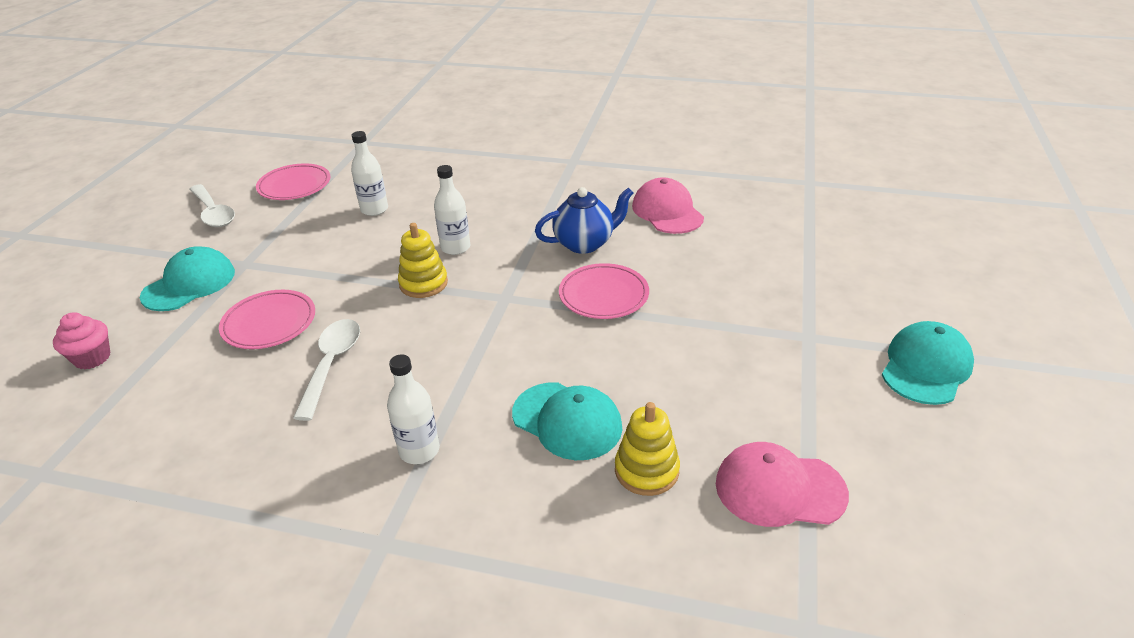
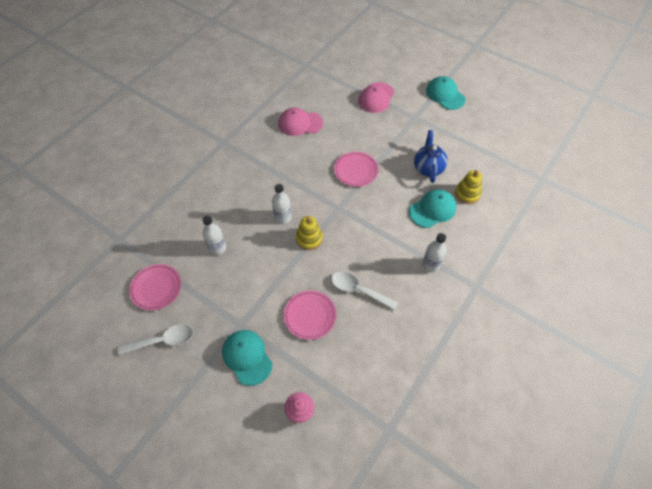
camera: 70 degrees left, 20 degrees up
(585, 243) = (310, 164): blue teapot -> blue teapot (428, 168)
(779, 489) = (488, 161): pink cap -> pink cap (376, 98)

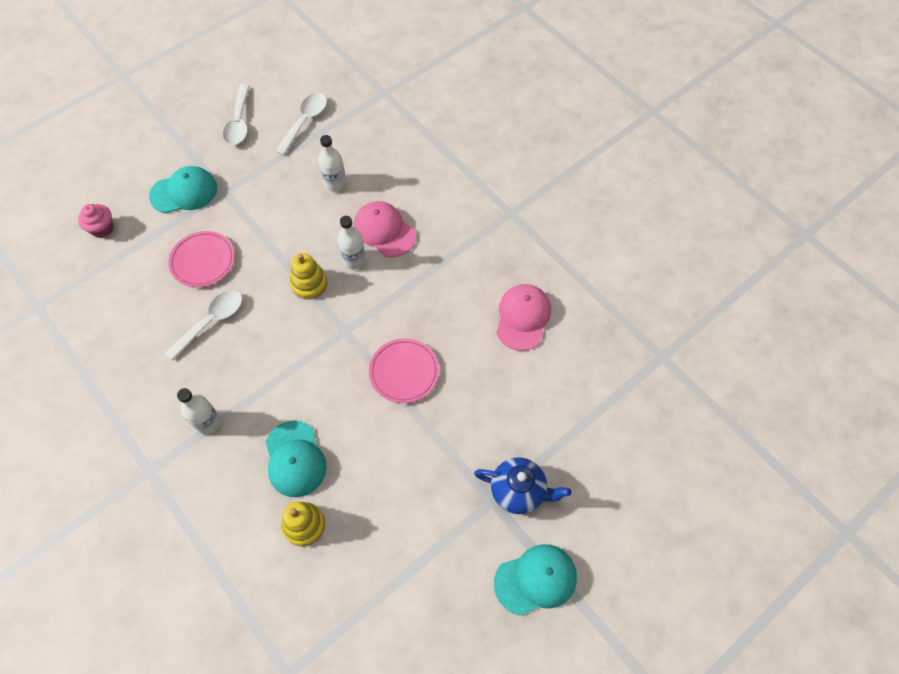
camera: 105 degrees right, 5 degrees up
(156, 288) = (305, 122): pink plate -> white spoon
(376, 98) = (555, 450): pink cap -> pink cap (384, 230)
(428, 168) = (375, 482): blue teapot -> blue teapot (519, 491)

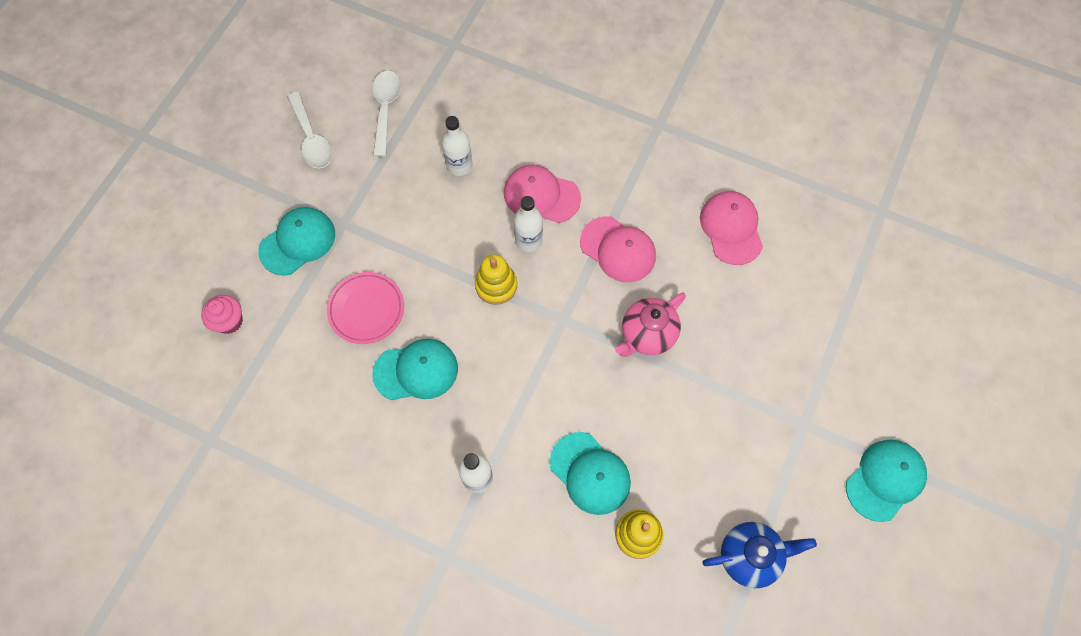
camera: 25 degrees left, 5 degrees up
(211, 322) = (416, 371): white spoon -> turquoise cap
(404, 372) = (647, 335): pink plate -> pink teapot
(420, 296) = (618, 249): none -> pink cap
(519, 491) = (823, 403): blue teapot -> blue teapot (749, 556)

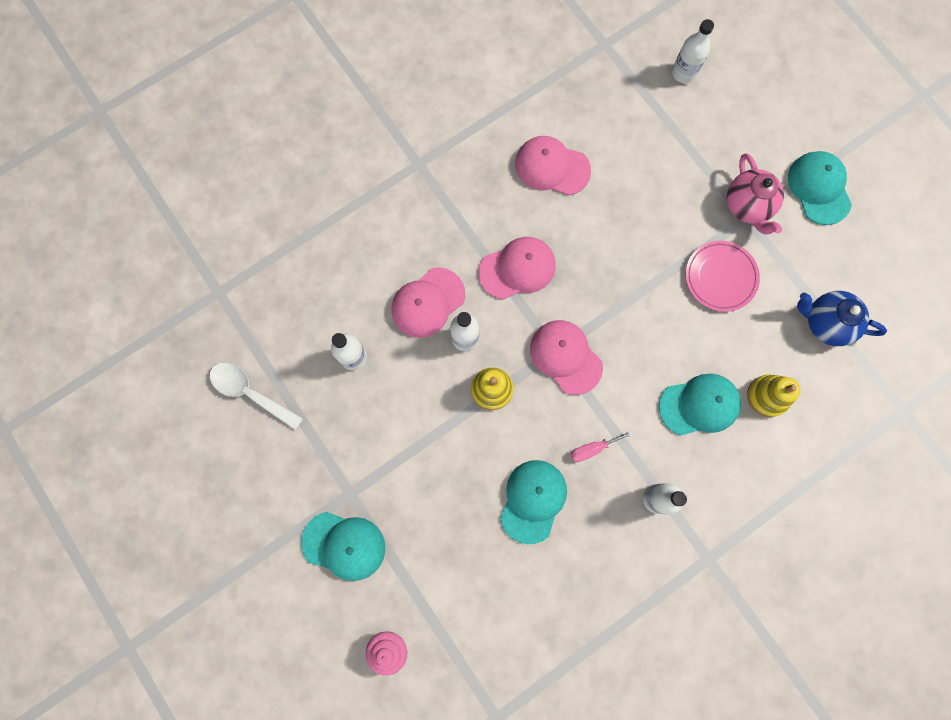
camera: 60 degrees left, 10 degrees up
(297, 242) = (344, 545): turquoise cap -> turquoise cap turned 120 degrees clockwise
(311, 138) = (239, 478): white spoon -> none
(366, 309) = (449, 515): pink plate -> pink plate (720, 277)
(492, 398) = (593, 448): none -> pink screwdriver
(563, 331) = (566, 357): none -> pink cap
(647, 335) = (608, 291): pink teapot -> pink teapot (747, 206)
(749, 556) = (825, 323): blue teapot -> blue teapot turned 90 degrees counterclockwise
(907, 293) = (684, 73): none -> white bottle

